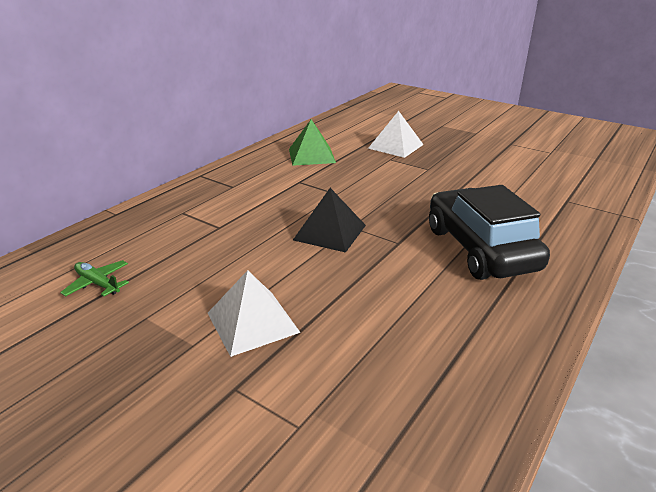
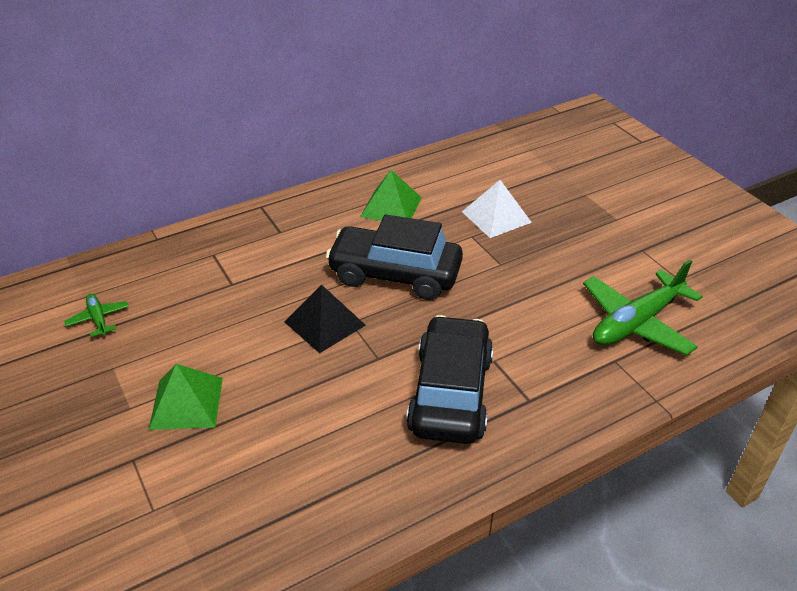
camera: 25 degrees right, 10 degrees up
(253, 322) = (186, 403): white pyramid -> green pyramid
(356, 191) = (395, 274): none -> black car
(554, 178) = (636, 322): none -> green plane

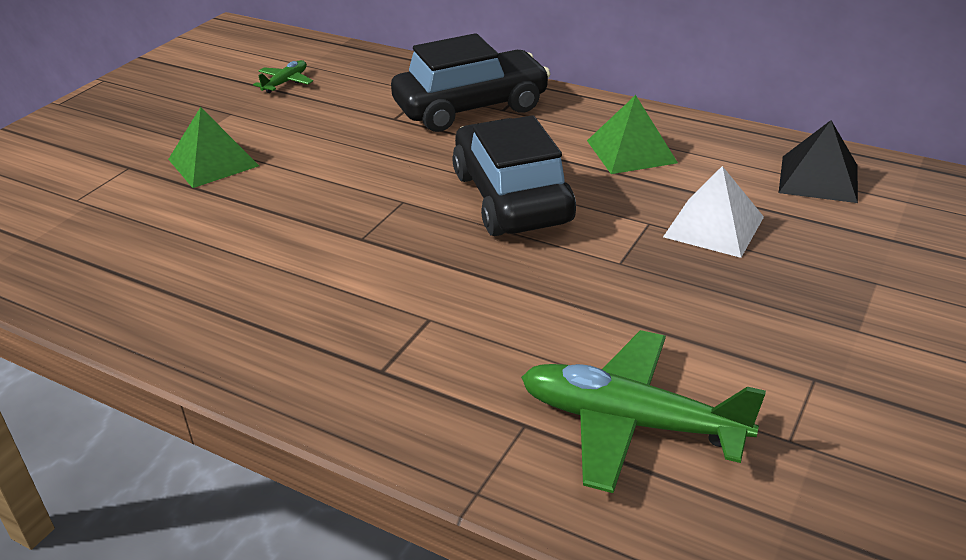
camera: 60 degrees right, 5 degrees down
(325, 323) = (386, 187): black pyramid -> black pyramid (818, 178)
(450, 393) = (345, 306): black car -> black car (471, 108)

